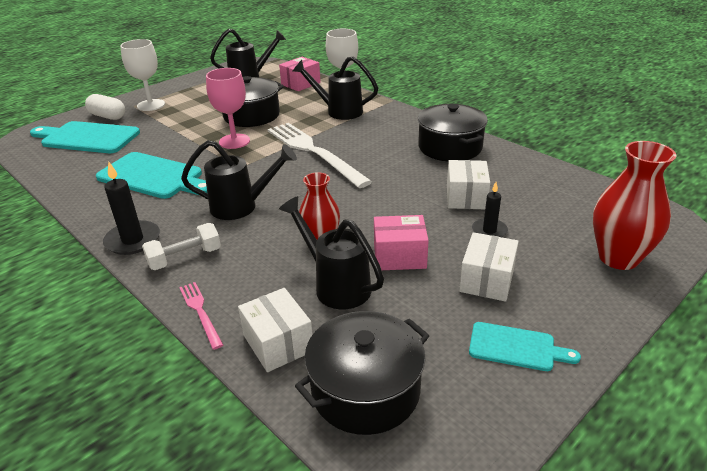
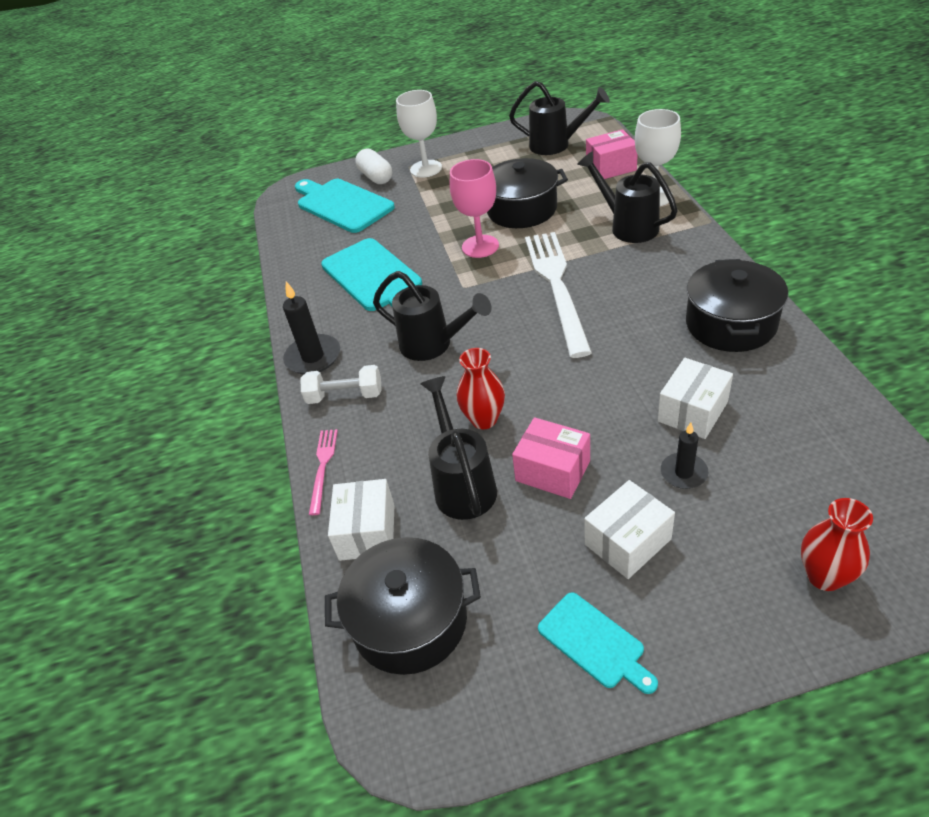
camera: 35 degrees right, 10 degrees up
(618, 258) = (824, 576): red vase -> red vase, size x0.64

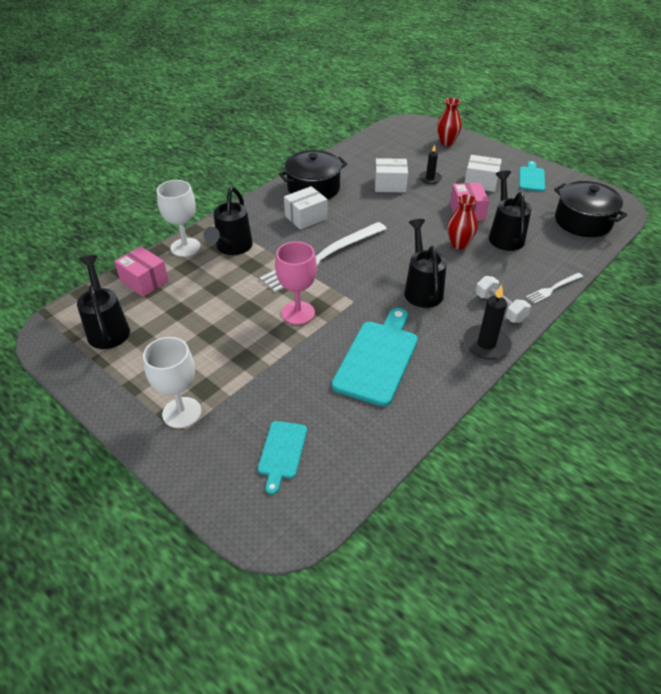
camera: 130 degrees left, 0 degrees up
(323, 467) = (553, 288): pink fork -> white fork
(342, 204) = (282, 452): turquoise cutting board -> turquoise cutting board, size x0.56
(367, 532) = (564, 253): white box -> white box (306, 217)
(376, 177) = (213, 452): white capsule -> none
(462, 483) = (505, 235): black watering can -> black watering can turned 135 degrees clockwise
(522, 209) = (233, 309): black pot -> none

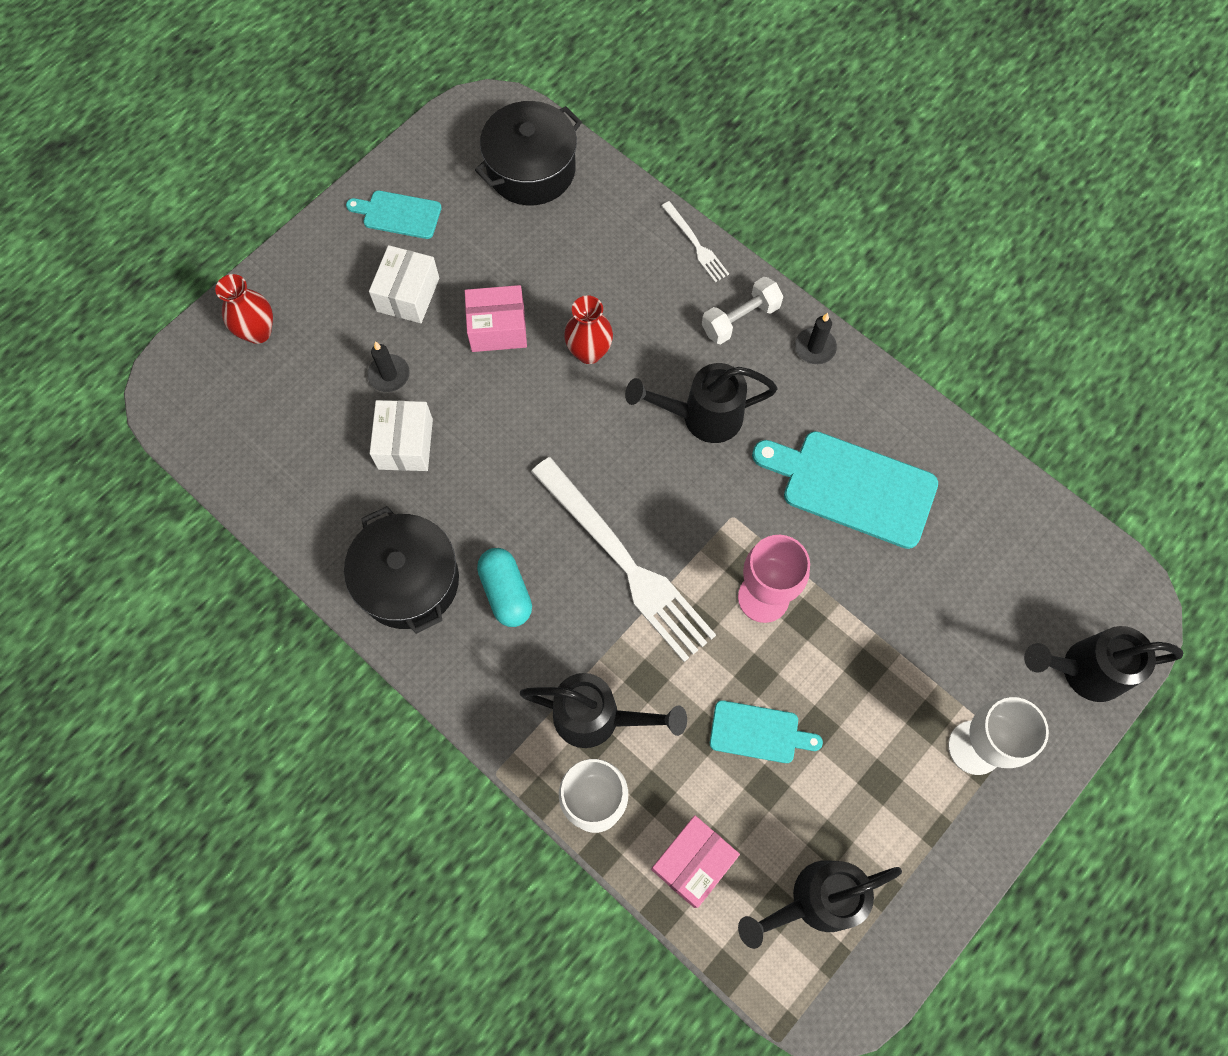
camera: 90 degrees left, 25 degrees up
(282, 452) = (1024, 608): turquoise cutting board -> turquoise cutting board (758, 733)
(306, 217) = (506, 592): white box -> turquoise capsule
(486, 344) = (815, 347): black candle -> black candle, size x0.64
(505, 235) = (565, 283): black watering can -> black watering can (1082, 670)

